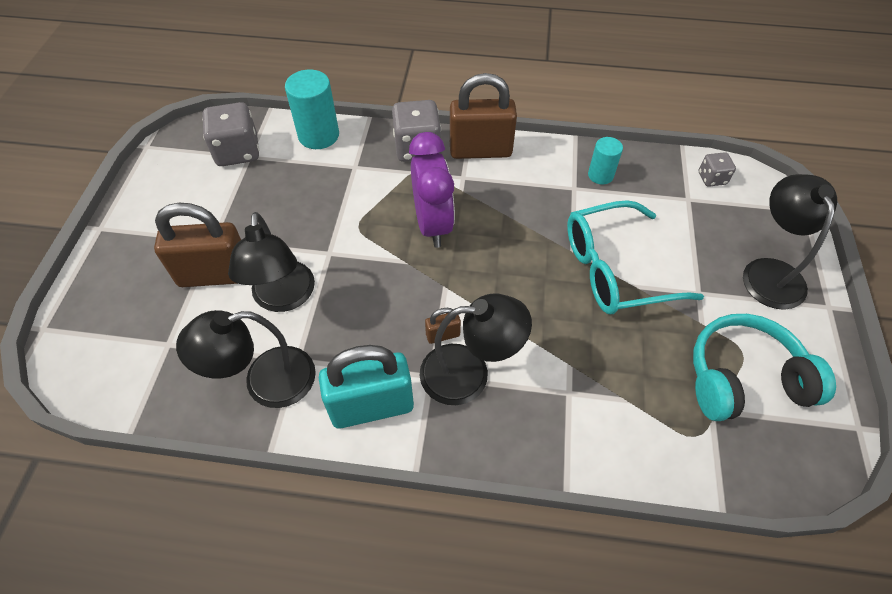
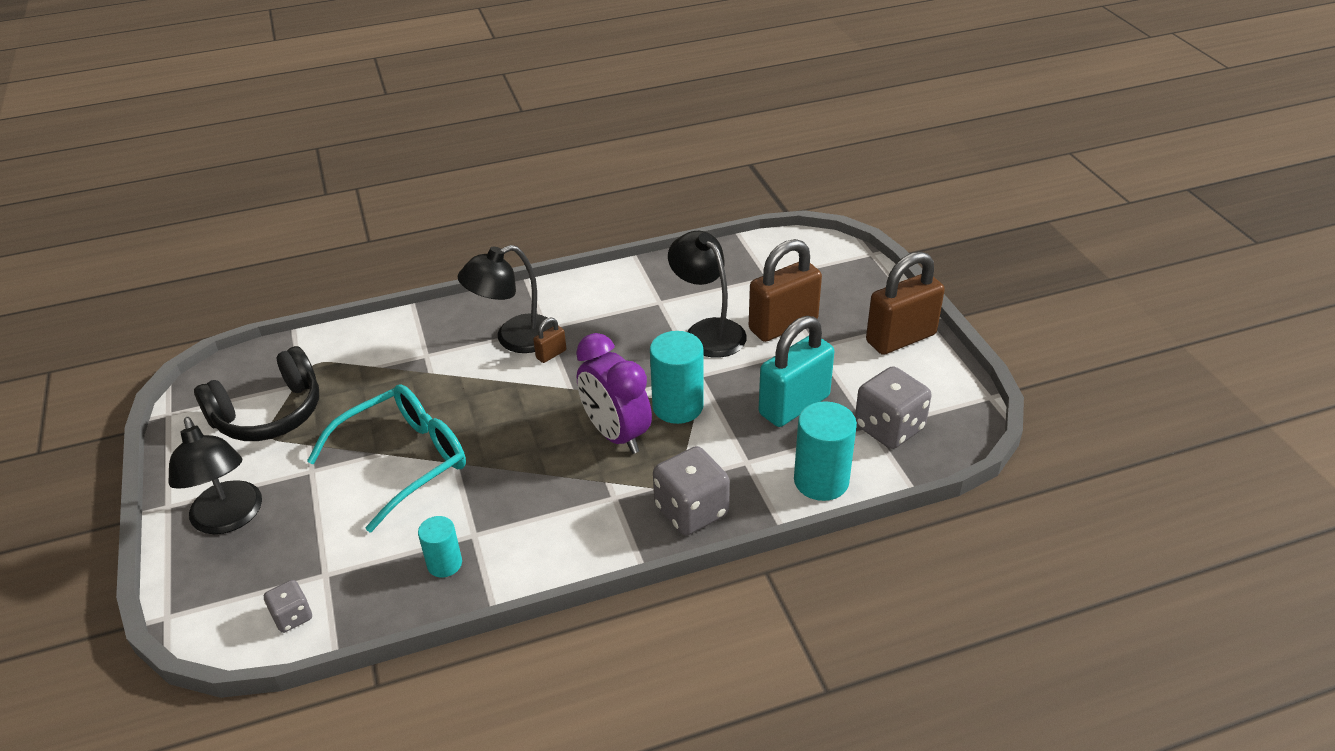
camera: 155 degrees right, 15 degrees down
(265, 381) = (671, 283): black lamp -> none
(369, 230) = (677, 406): none -> turquoise cylinder
(372, 406) = (580, 297): turquoise padlock -> turquoise padlock (794, 405)
(480, 150) = (611, 538): brown padlock -> brown padlock (900, 338)
(743, 378) = (269, 414): turquoise headphones -> black headphones

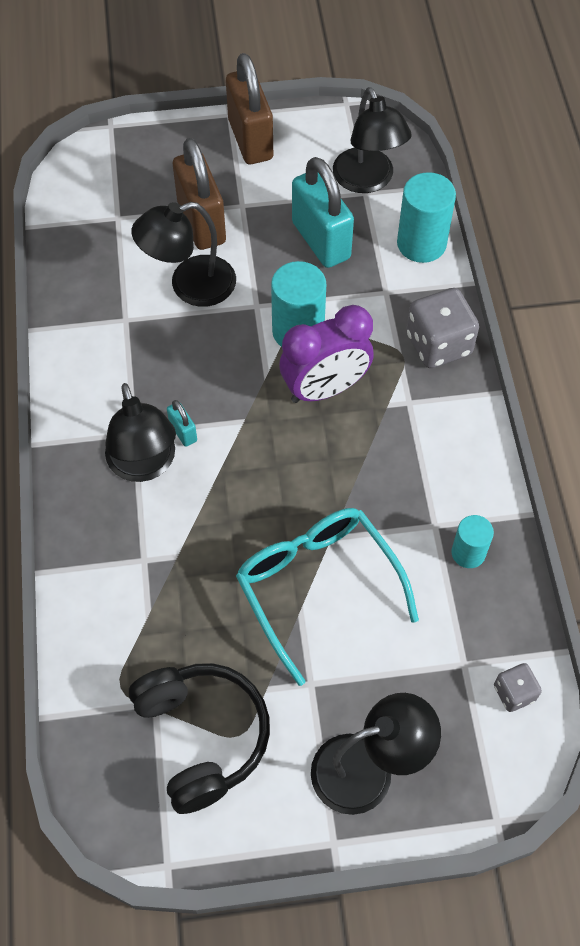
camera: 80 degrees left, 20 degrees up
(551, 354) = (183, 432): brown padlock -> turquoise padlock
(889, 428) = (368, 181): grey dice -> black lamp

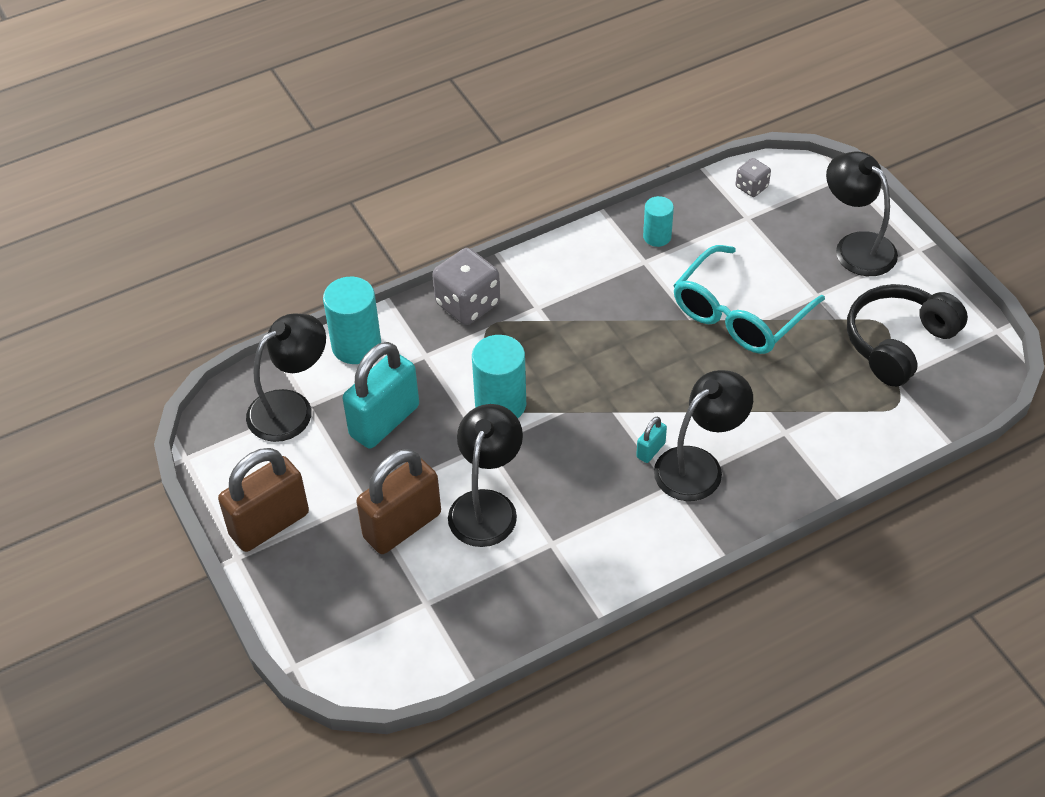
camera: 110 degrees left, 10 degrees down
(190, 286) = (486, 505): black lamp -> black lamp turned 120 degrees counterclockwise
(325, 389) = (553, 366): purple clock -> none

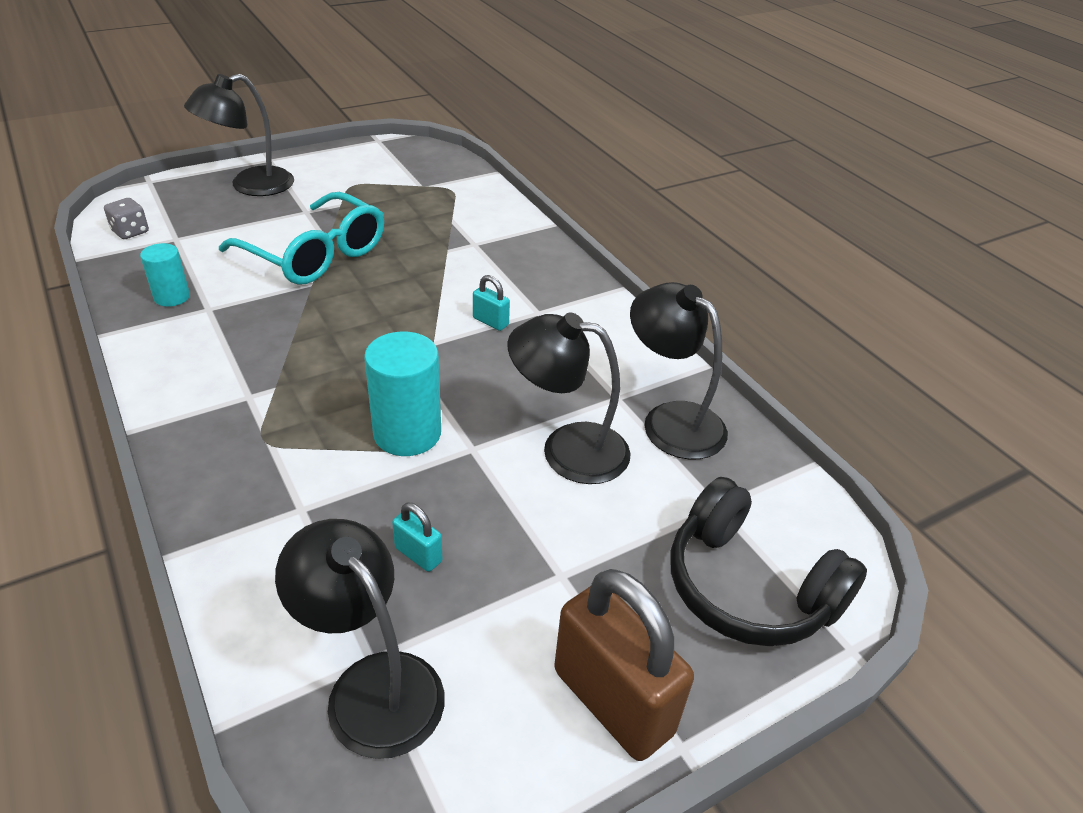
camera: 95 degrees left, 10 degrees down
(356, 345) = (255, 595): turquoise cylinder -> none
(384, 421) = (418, 554): turquoise padlock -> turquoise padlock, size x0.44
(402, 525) = (603, 531): brown padlock -> none
(467, 304) = (215, 462): grey dice -> none
(699, 465) = (512, 293): black lamp -> black lamp (671, 420)
(898, 343) = (379, 180): black headphones -> black headphones (748, 587)

